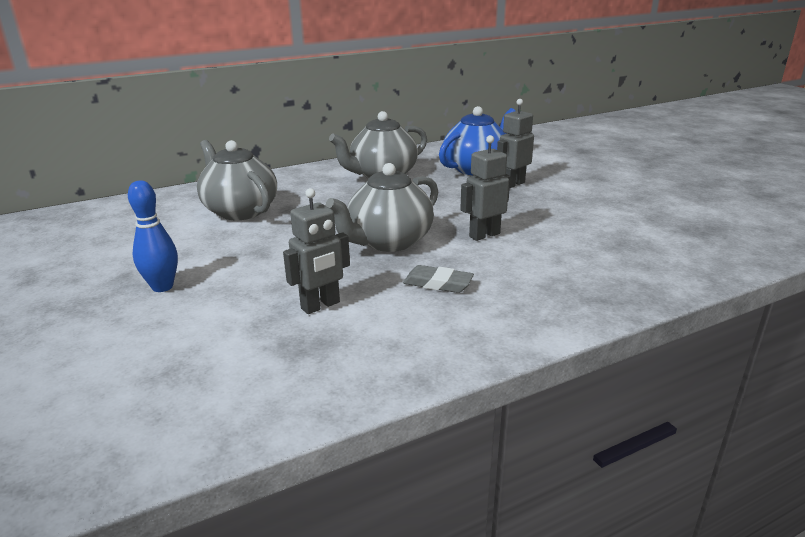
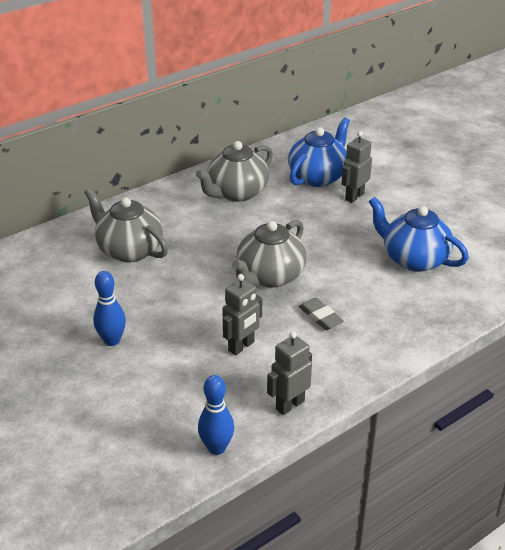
camera: 10 degrees left, 10 degrees up
(219, 426) = (216, 448): none -> blue bowling pin
(438, 283) = (320, 317): grey eraser -> grey eraser turned 45 degrees clockwise
(484, 235) = (343, 262): grey robot -> grey robot (289, 405)
(574, 238) = (413, 259): none -> blue teapot

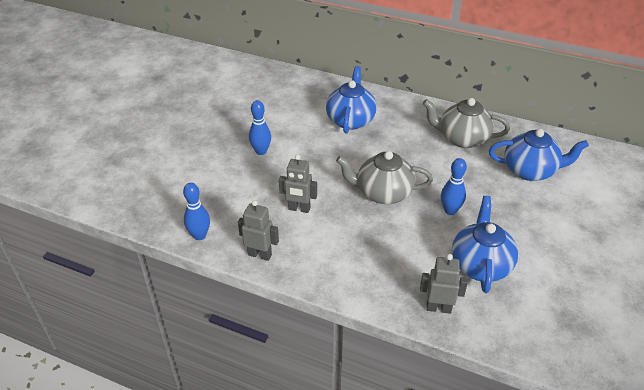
camera: 60 degrees right, 5 degrees up
(129, 250) = (350, 120): grey teapot -> blue teapot
(320, 317) = (361, 236): grey eraser -> none
(331, 245) = (450, 210): none -> blue bowling pin
(354, 196) = (527, 200): grey robot -> grey robot (438, 308)

